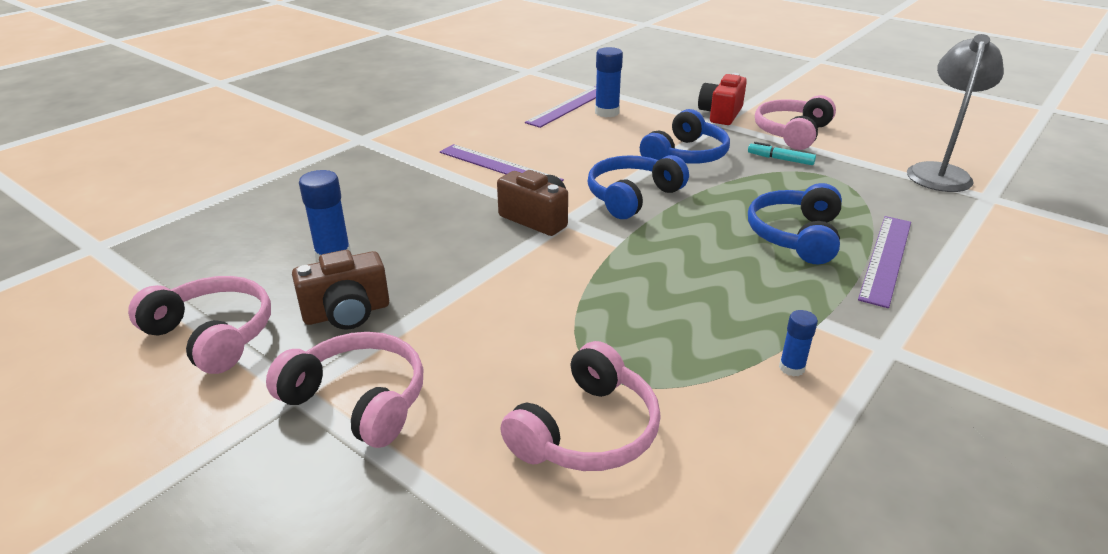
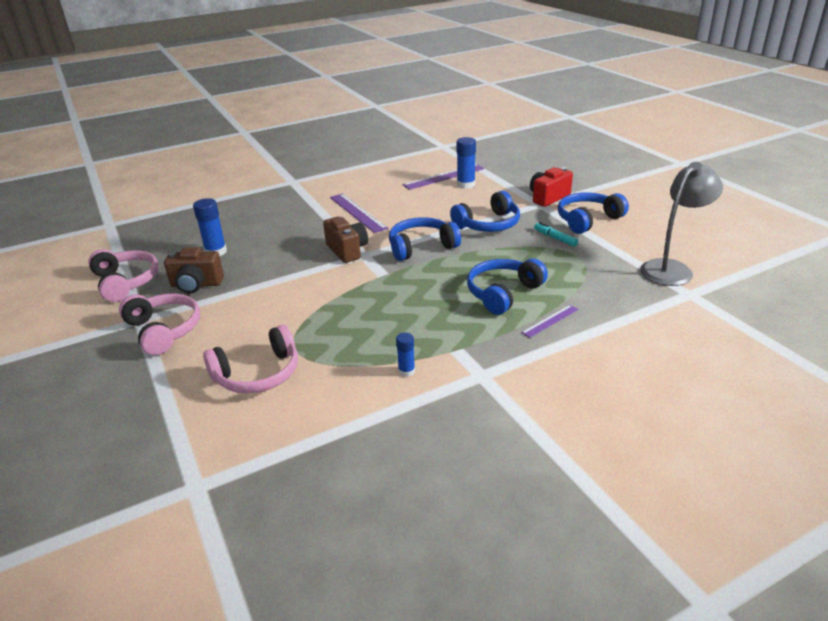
camera: 25 degrees right, 0 degrees up
(792, 133) = (587, 220): pink headphones -> blue headphones
(886, 258) = (550, 321): purple ruler -> purple ruler, size x0.55

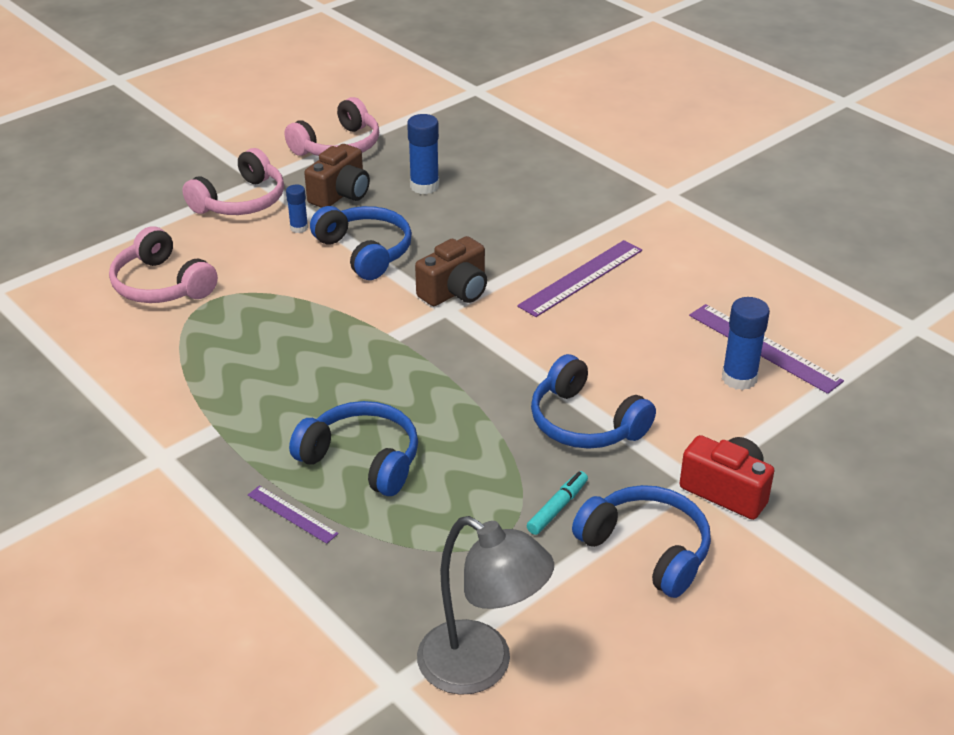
camera: 75 degrees right, 5 degrees up
(196, 285) = (340, 194): brown camera -> brown camera turned 135 degrees counterclockwise
(406, 371) = (168, 393): blue glue stick -> blue glue stick (299, 228)
(421, 247) = (485, 359): blue headphones -> blue headphones (365, 251)

